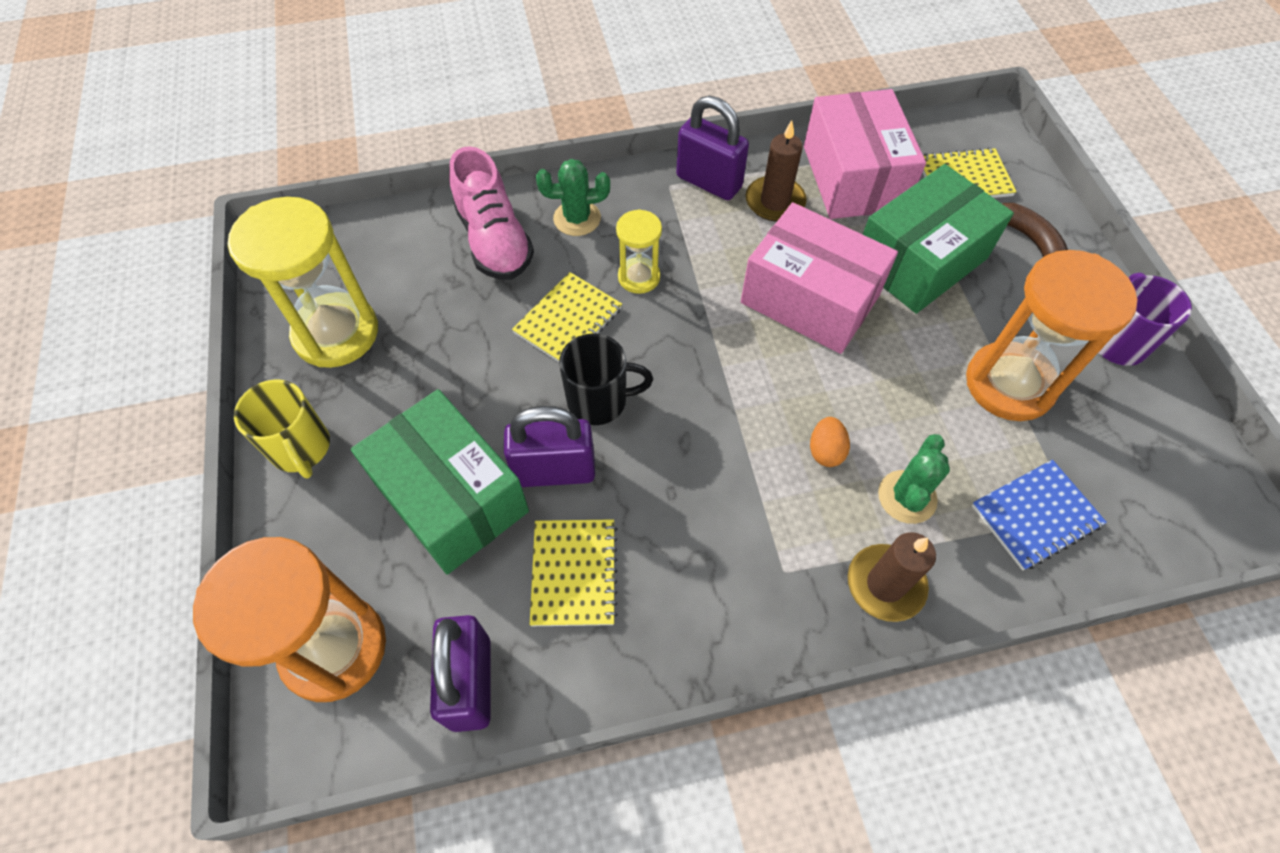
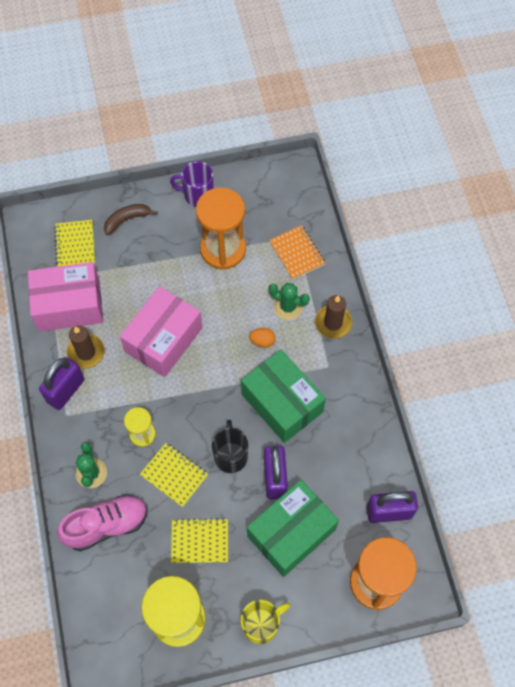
camera: 90 degrees left, 5 degrees up
(574, 573) = (332, 466): yellow notebook -> yellow notebook (200, 541)
(920, 260) = (138, 278): green box -> green box (282, 403)
(1035, 515) = (297, 253): blue notebook -> orange notebook

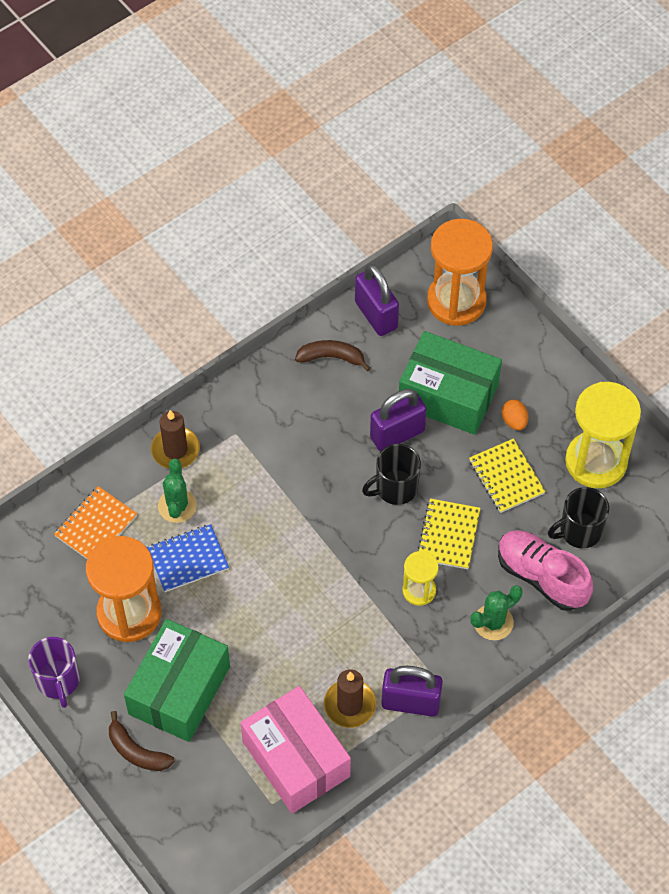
camera: 115 degrees left, 5 degrees down
(75, 244) = (204, 798): yellow notebook -> none
(128, 573) = (579, 531): none -> black mug
(163, 339) = (288, 624): pink box -> none
(244, 298) = (188, 559): none -> blue notebook
(261, 624) = (556, 385): yellow mug -> none
(262, 341) = (237, 514): orange egg -> orange egg (514, 421)
(282, 403) = (305, 463): green box -> green box (179, 690)
(364, 461) = (331, 357): none -> brown banana

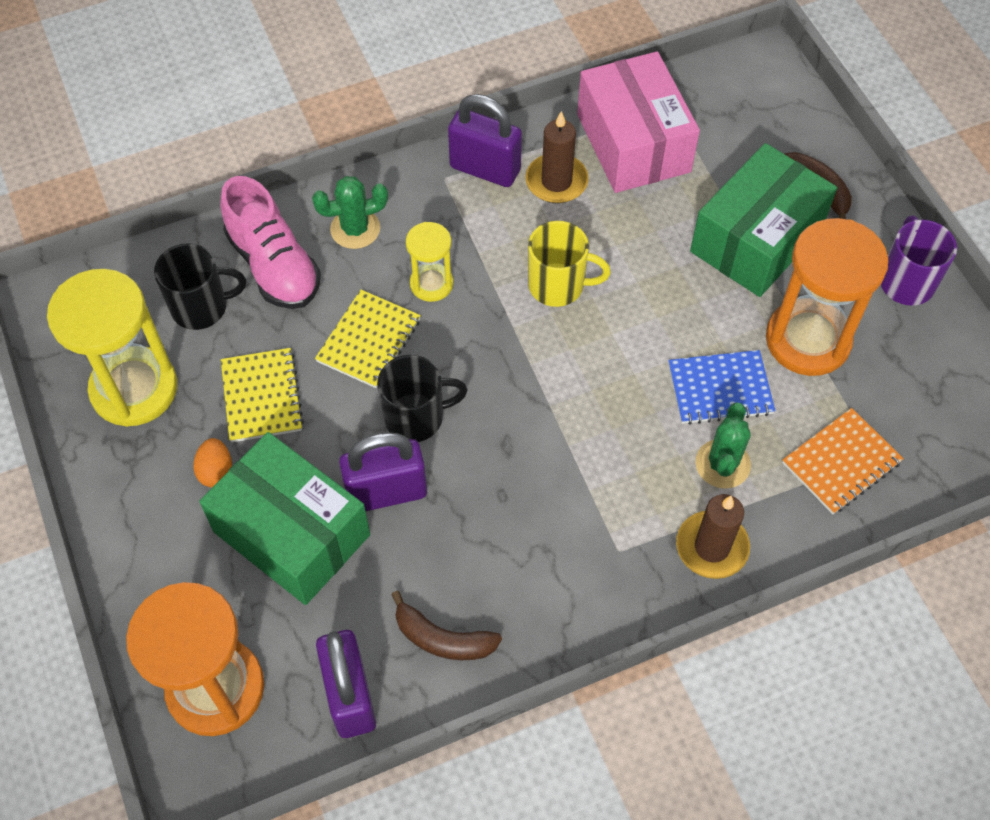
camera: 165 degrees left, 0 degrees up
(324, 612) = (558, 285): none -> yellow mug

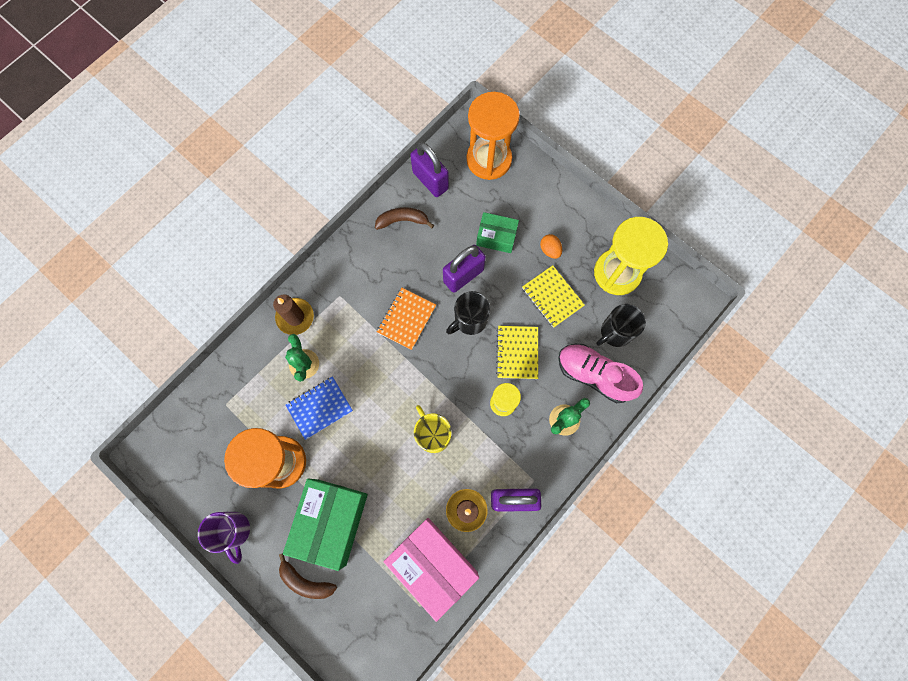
camera: 155 degrees right, 15 degrees up
(292, 533) = (496, 237): green box -> green box, size x0.56
(558, 285) = (433, 434): yellow mug -> yellow mug turned 75 degrees clockwise
(841, 462) = (243, 392): orange notebook -> orange notebook (406, 319)

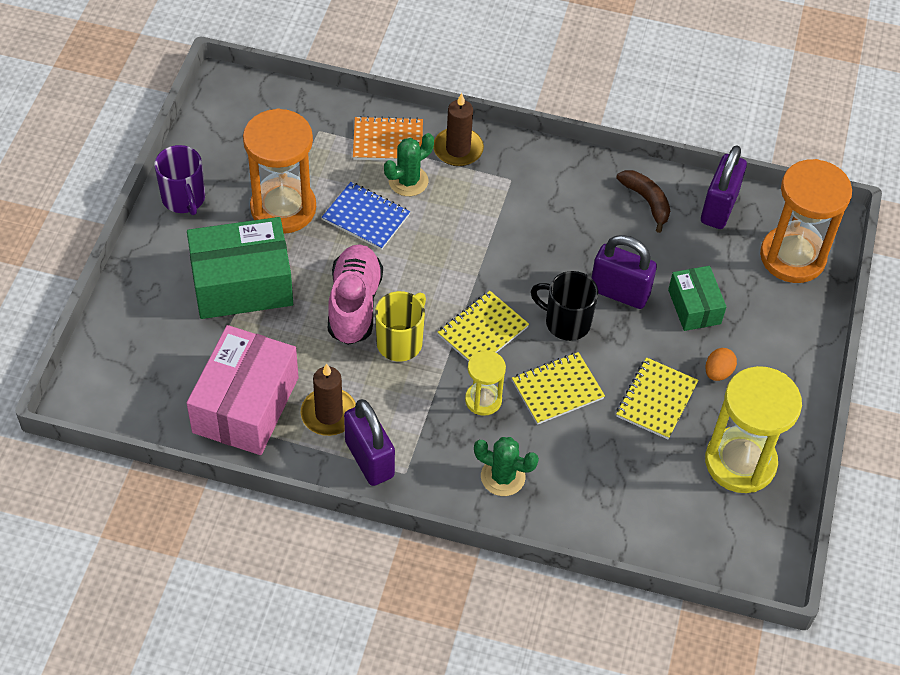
camera: 60 degrees right, 20 degrees down
(233, 531) = (184, 199): purple mug -> purple mug turned 60 degrees counterclockwise
(306, 581) = (163, 288): brown banana -> none
(406, 319) = (525, 257): orange notebook -> orange notebook (388, 141)
(451, 376) = (483, 331): none -> yellow notebook
(594, 375) = (582, 488): pink shoe -> pink shoe (354, 304)
(615, 332) = (656, 491): black mug -> none

